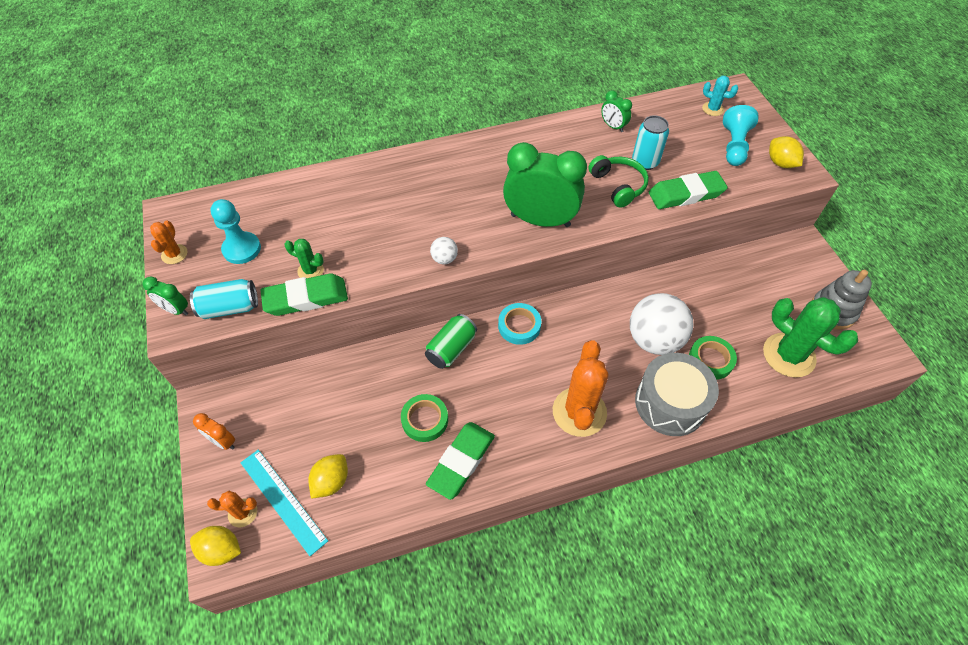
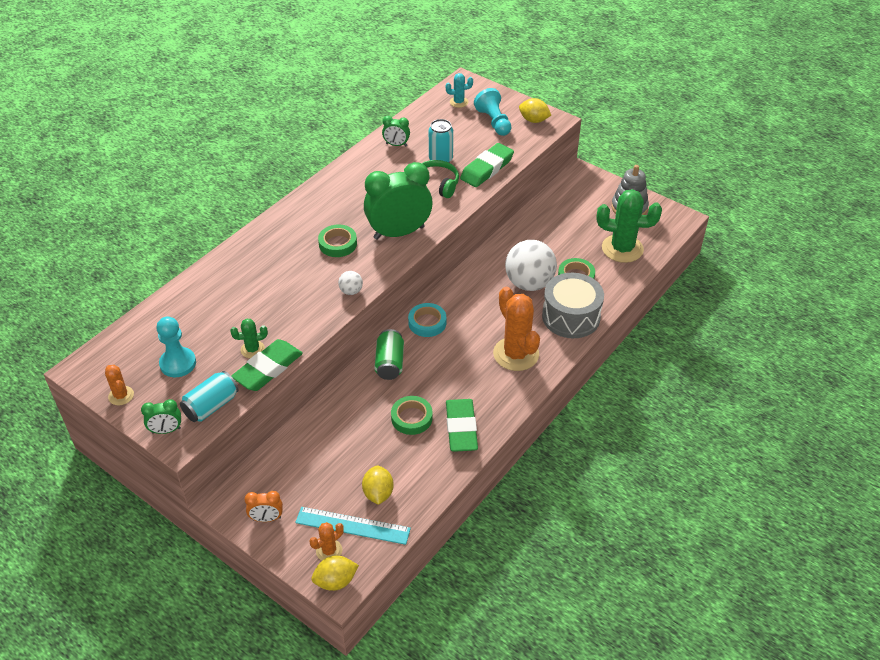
camera: 35 degrees left, 10 degrees down
(473, 203) = (338, 244): none -> green tape

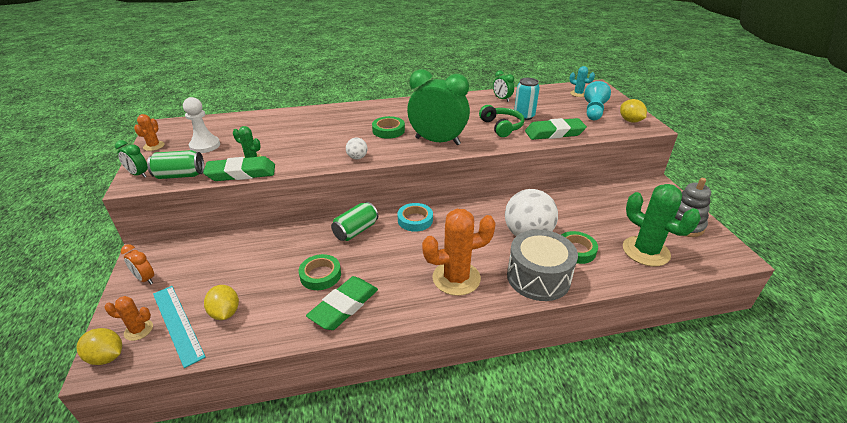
camera: 40 degrees right, 10 degrees down
(178, 363) = (205, 146): turquoise pawn -> white pawn
(211, 406) = (180, 175): turquoise can -> green can
(378, 493) = (225, 313): yellow lemon -> yellow lemon turned 60 degrees counterclockwise
(516, 354) = (456, 278): orange cactus -> orange cactus turned 60 degrees clockwise

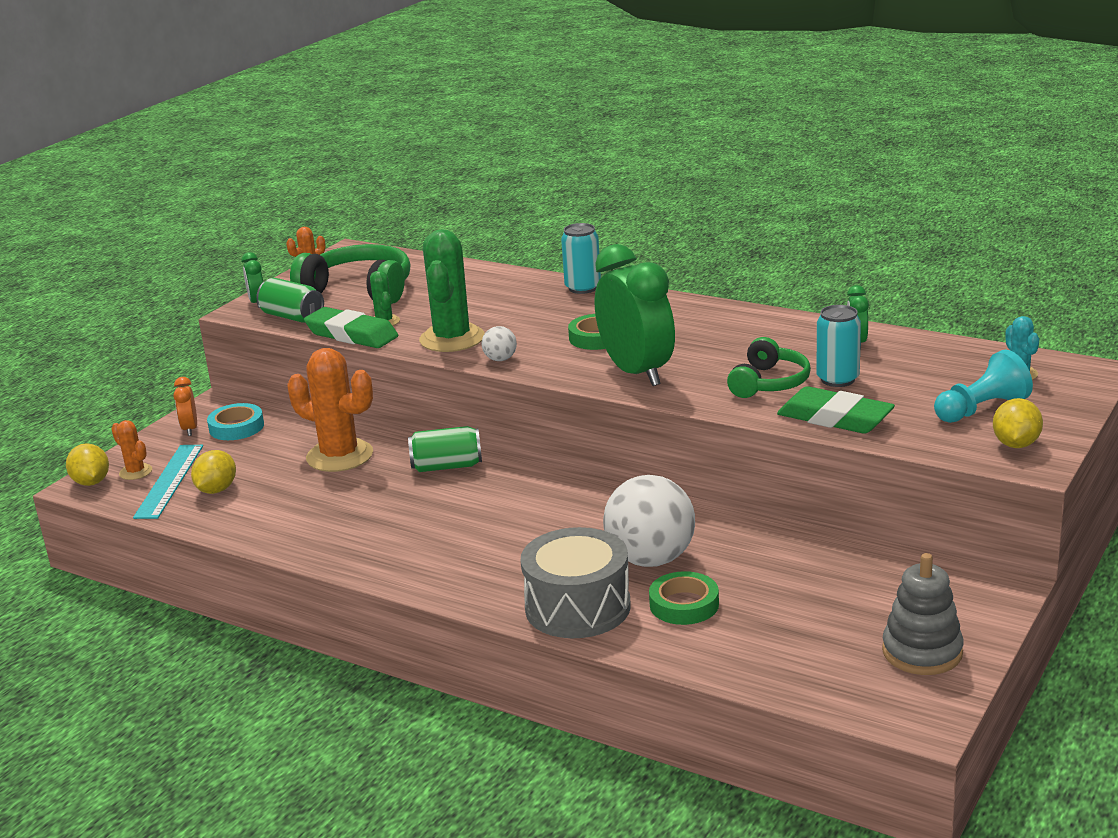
camera: 45 degrees right, 10 degrees down
(205, 146) = (359, 290): white pawn -> green headphones
(320, 275) = (344, 495): green tape -> none
(339, 109) = (583, 288): none -> turquoise can
(344, 306) = (325, 534): green eraser -> none
(415, 220) = (534, 483): turquoise tape -> turquoise tape (236, 427)
(456, 278) = (479, 563): orange cactus -> orange cactus (339, 456)
(645, 251) = (785, 651): green cactus -> green cactus (452, 339)

